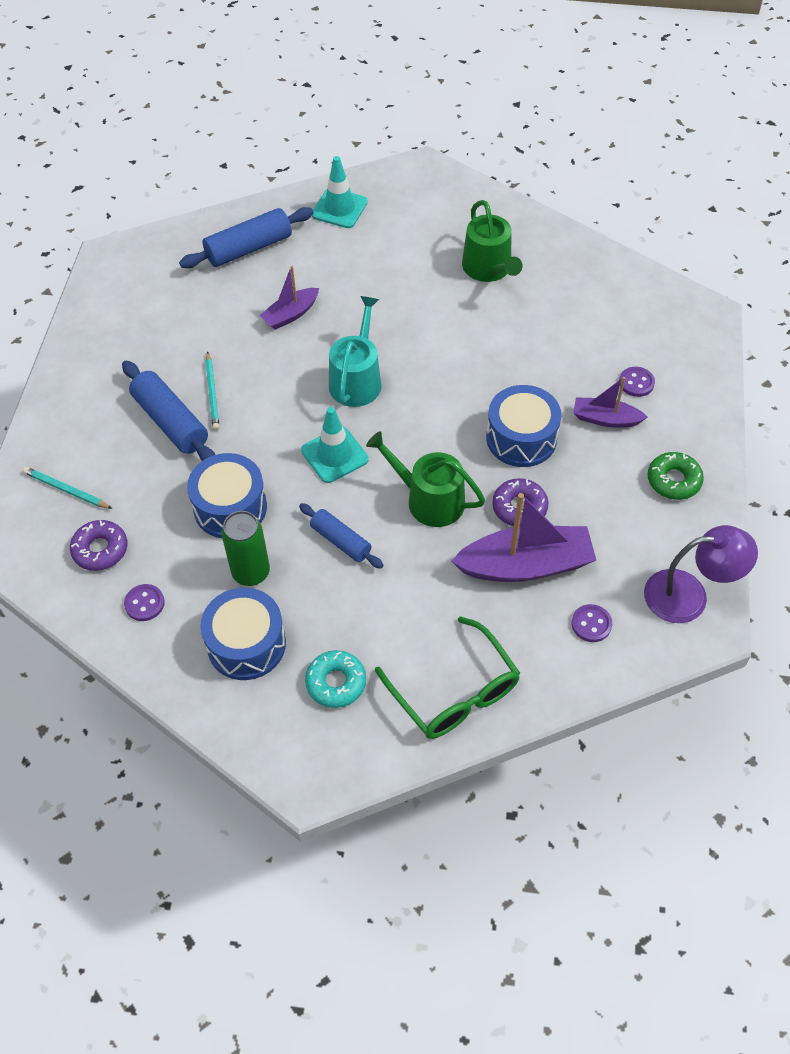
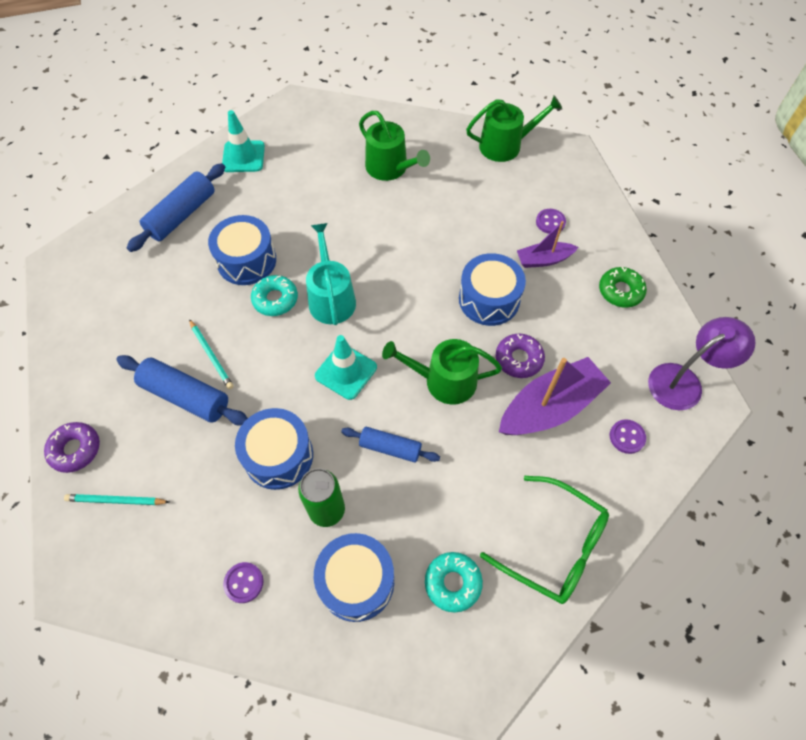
camera: 25 degrees left, 5 degrees up
(100, 549) = (176, 547): purple donut -> purple donut (75, 449)
(291, 314) = (246, 261): purple boat -> blue drum
(300, 362) = (275, 299): none -> turquoise donut
(633, 284) = (505, 145): none -> green watering can

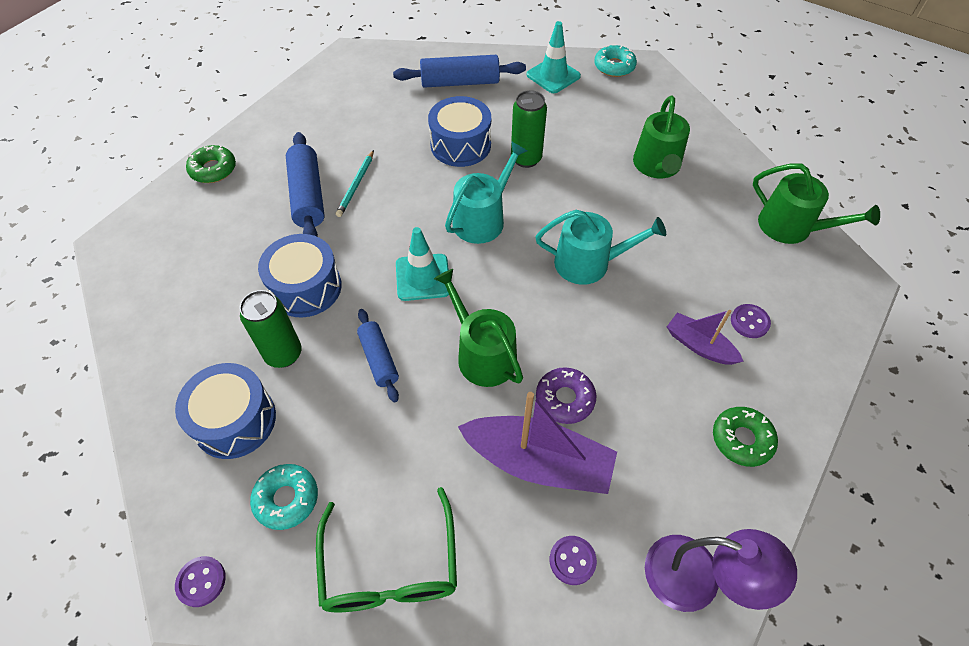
camera: 50 degrees right, 5 degrees down
(75, 449) = (213, 169): purple donut -> green donut
(116, 501) = (191, 219): turquoise pencil -> none
(244, 583) = (180, 342): purple button -> purple button (201, 581)
(275, 299) = (444, 186): turquoise donut -> turquoise donut (614, 66)
(304, 232) = (526, 159): none -> green can
(430, 266) = (589, 263): none -> turquoise watering can
(489, 299) = (604, 331): blue drum -> none

